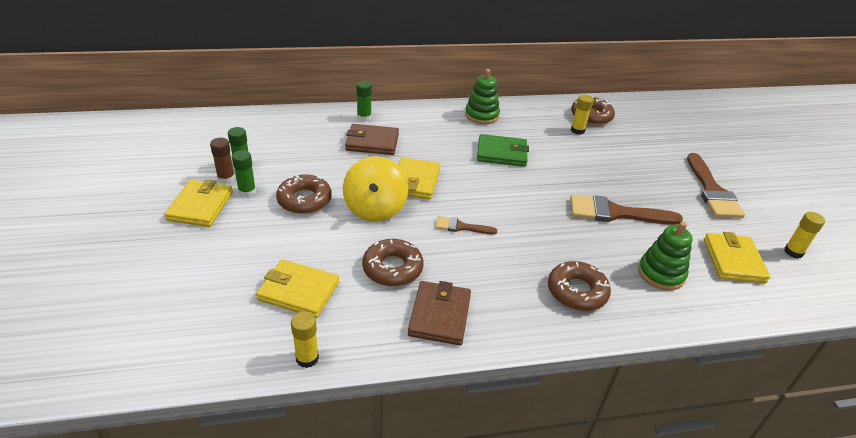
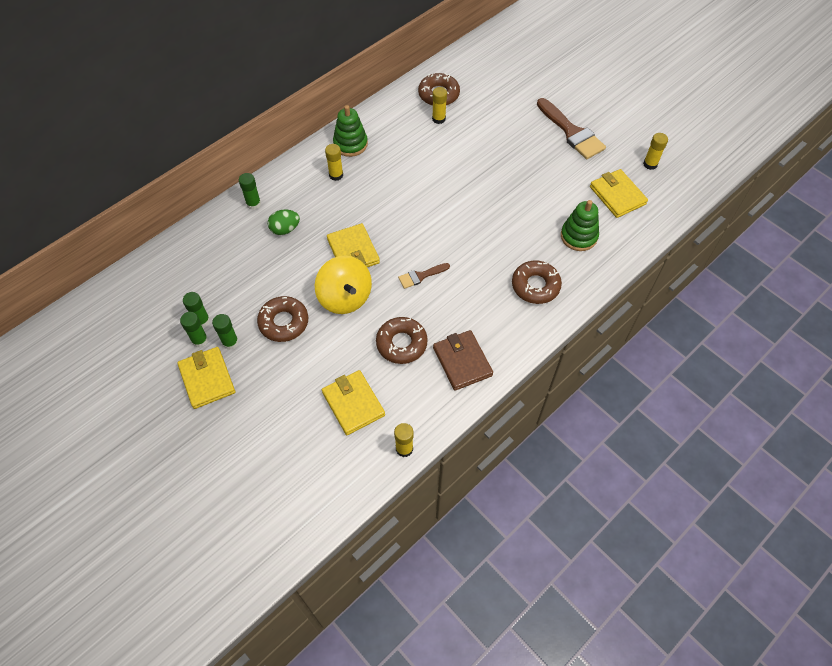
camera: 30 degrees left, 20 degrees up
(226, 178) = (200, 340): brown glue stick -> green glue stick
(299, 291) = (353, 404): yellow wallet -> yellow wallet turned 75 degrees clockwise
(372, 142) = (285, 229): brown wallet -> green egg
(450, 128) = (336, 175): none -> yellow glue stick
(501, 153) = (397, 180): green wallet -> none
(615, 213) = (518, 196): brown brush -> none

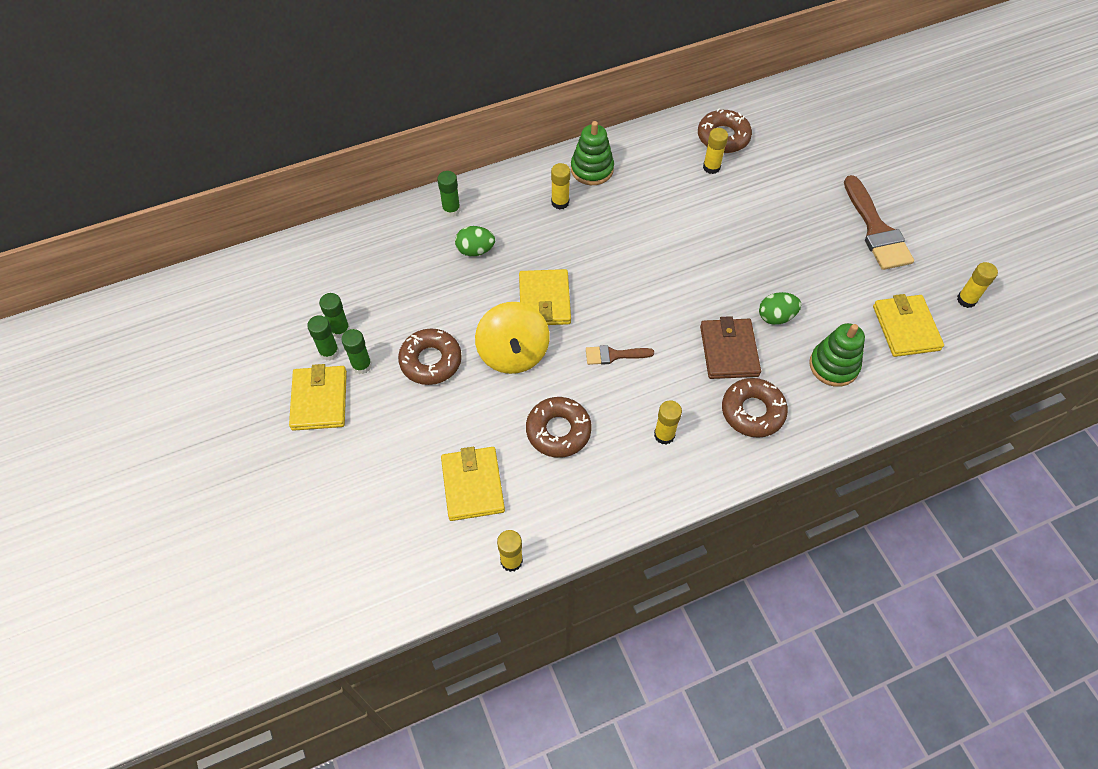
camera: 20 degrees right, 0 degrees up
(462, 361) = (623, 477): brown wallet -> brown wallet (729, 351)
(479, 322) = (664, 435): none -> yellow glue stick
(526, 214) = (776, 317): none -> green egg

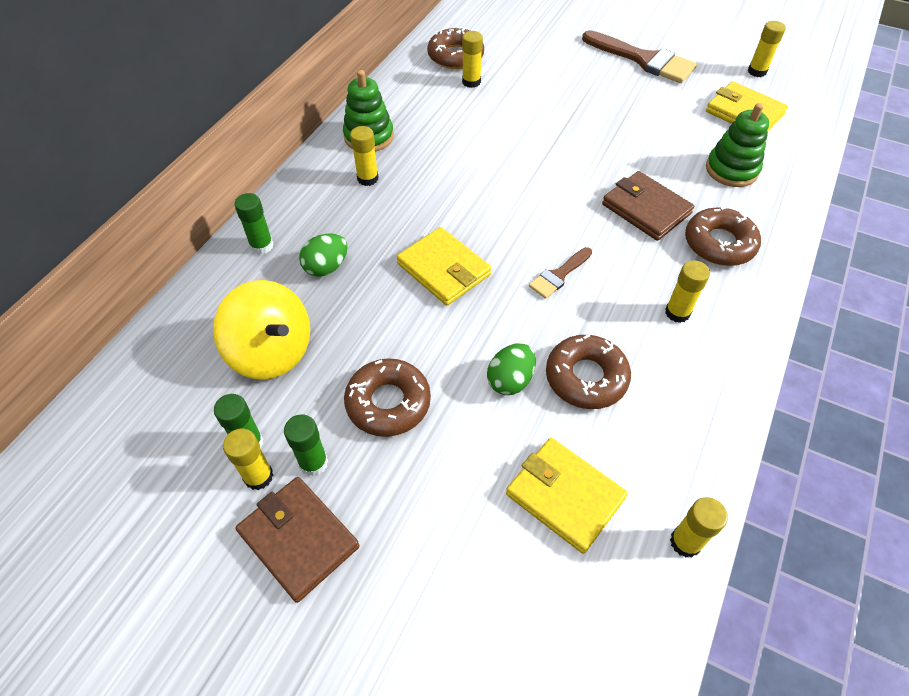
camera: 40 degrees left, 5 degrees down
(319, 400) = (299, 539): yellow wallet -> brown wallet
(329, 352) = (258, 476): green glue stick -> yellow glue stick
(513, 353) = (465, 336): yellow spinning top -> yellow spinning top (272, 352)
(776, 317) = (649, 161): green egg -> green egg (510, 380)

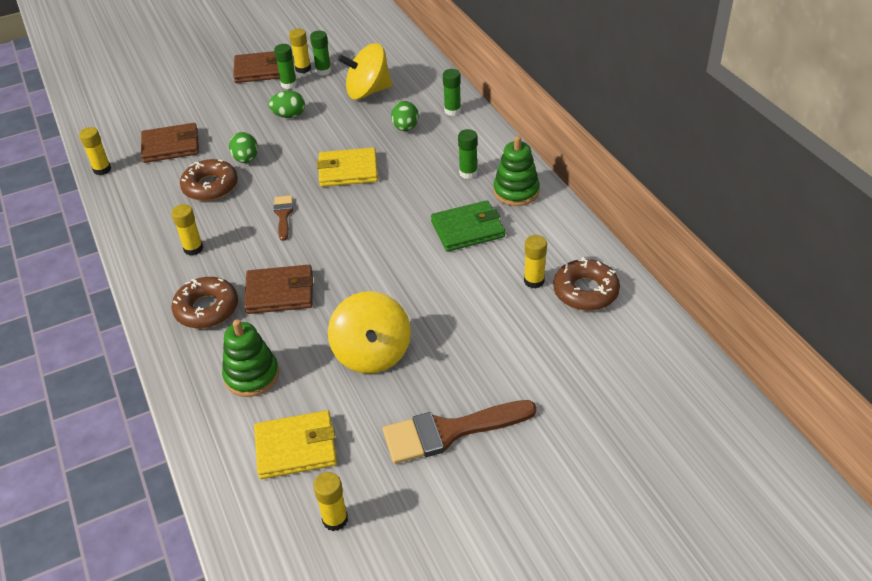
camera: 130 degrees right, 10 degrees down
(367, 178) = (468, 173): yellow glue stick -> green glue stick
(388, 403) = (289, 115): brown donut -> green egg
(448, 141) = (467, 229): none -> green wallet
(565, 496) = (171, 146): yellow wallet -> brown wallet
(633, 122) = (372, 353): none -> yellow spinning top

